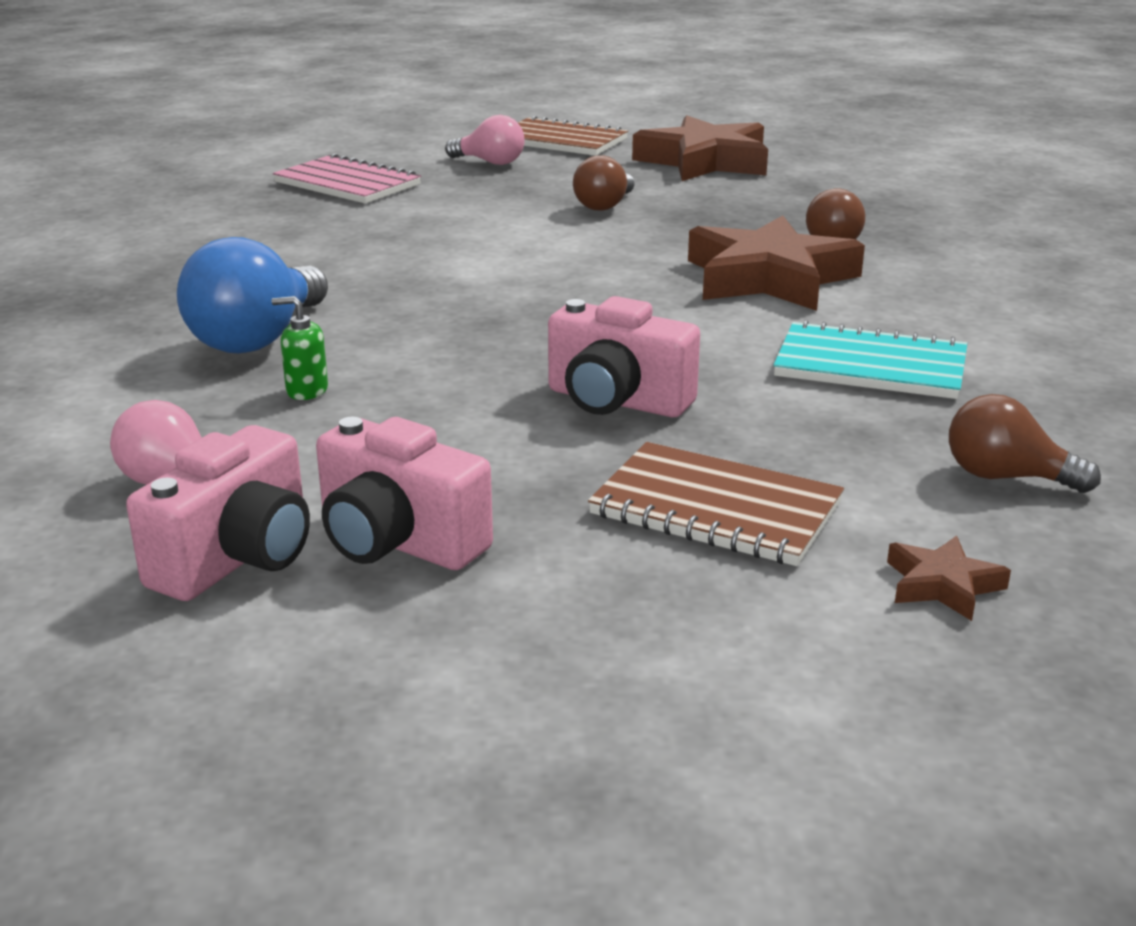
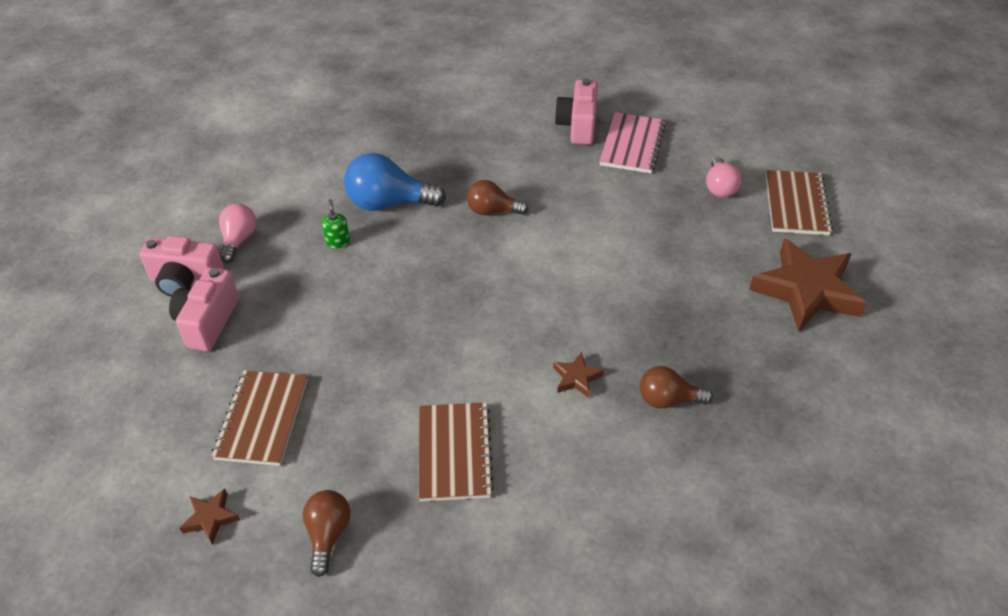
camera: 70 degrees right, 20 degrees up
(604, 206) = (667, 266): brown light bulb -> brown light bulb (492, 211)
(617, 401) = (366, 353): pink camera -> pink camera (578, 126)
(769, 278) = (576, 378): brown star -> brown star, size x0.43
(870, 366) = (454, 453): turquoise notebook -> brown notebook

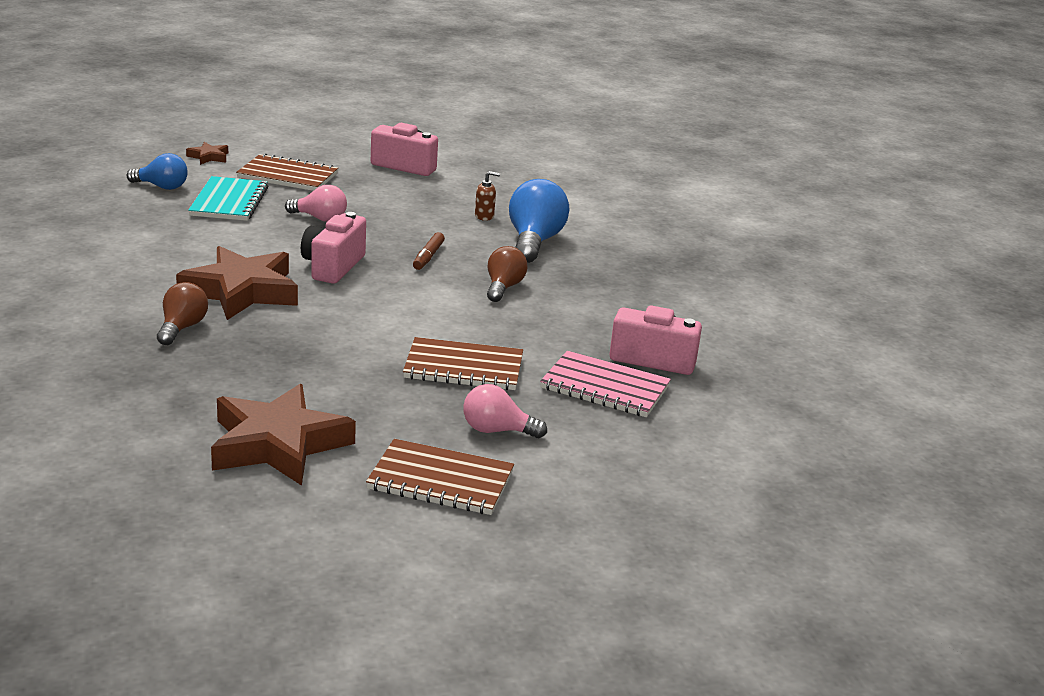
camera: 95 degrees right, 20 degrees down
(186, 281) = (458, 162): pink camera -> pink camera (333, 267)
(239, 240) = (504, 181): pink light bulb -> pink light bulb (320, 218)
(328, 535) = (162, 187): brown light bulb -> blue light bulb
(338, 242) = (484, 216): green soap dispenser -> brown soap dispenser
(357, 452) = (229, 202): none -> turquoise notebook
(447, 265) = (428, 257): none -> brown marker
(454, 453) = (199, 233): brown notebook -> brown notebook (463, 367)
(576, 378) = (242, 291): brown star -> brown star, size x2.30

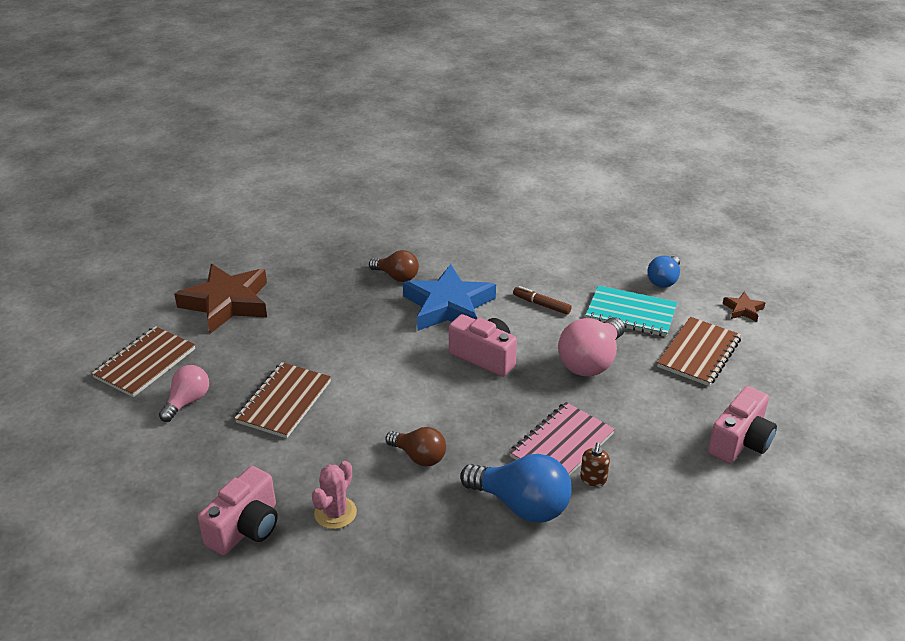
camera: 110 degrees right, 10 degrees up
(242, 291) = (448, 306): brown star -> blue star
(320, 218) = (591, 362): pink light bulb -> pink light bulb, size x1.63
(428, 257) = (496, 418): brown marker -> brown marker (541, 304)
(602, 318) = (335, 513): none -> pink cactus
(605, 387) = (215, 479): pink notebook -> pink notebook (562, 445)

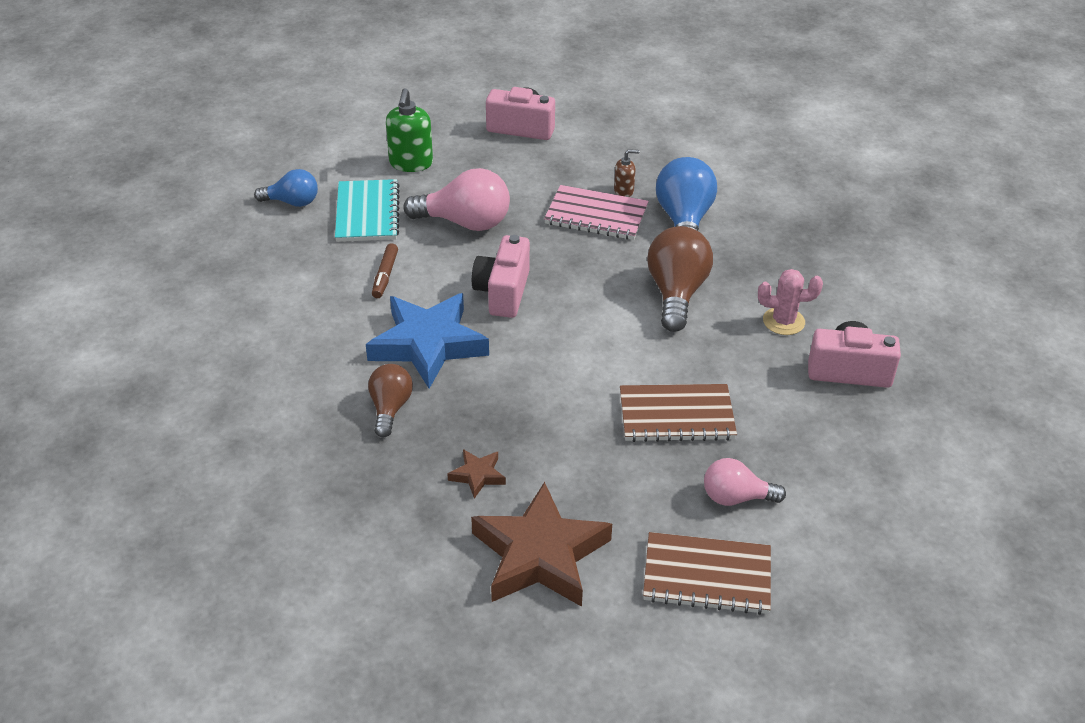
camera: 115 degrees left, 5 degrees up
(419, 456) = (676, 293): brown light bulb -> brown light bulb, size x1.63
(699, 353) = (411, 163): brown notebook -> green soap dispenser
(743, 310) = (322, 148): brown star -> brown star (477, 475)

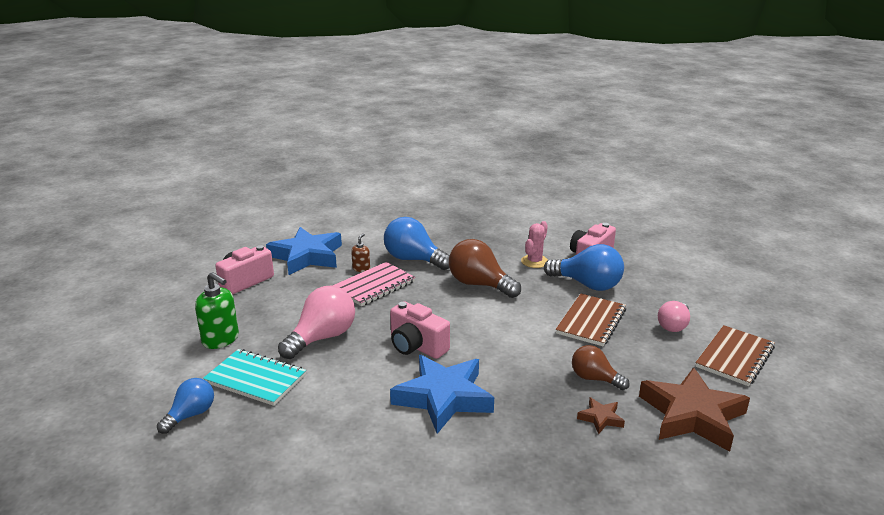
camera: 60 degrees left, 15 degrees down
(385, 276) = (343, 394): brown marker -> none
(390, 408) = (501, 439): brown light bulb -> brown light bulb (594, 379)
(612, 143) = (307, 256): none -> blue star
(769, 388) = (587, 285): none -> blue light bulb

